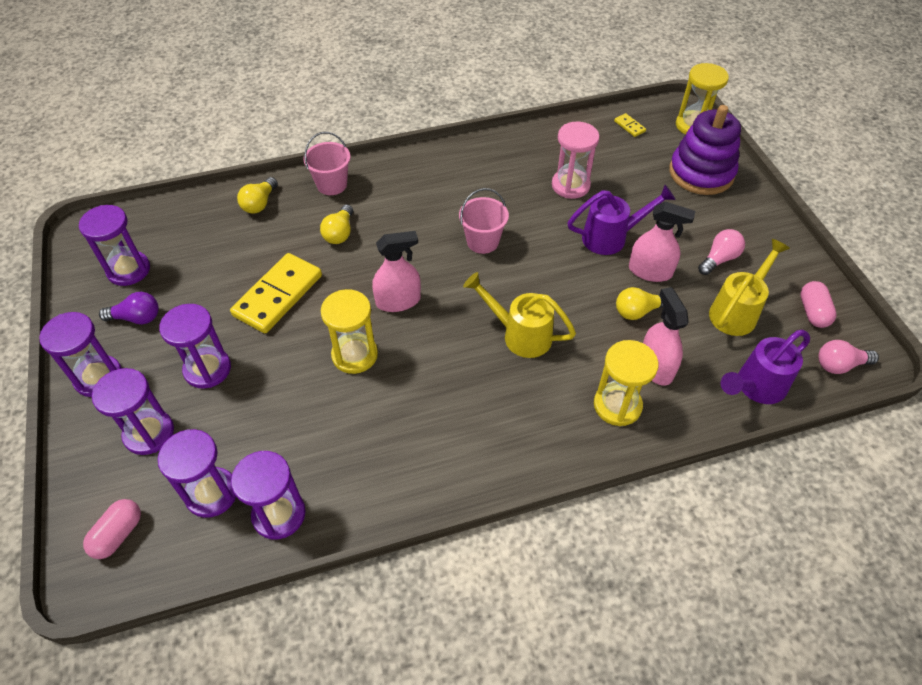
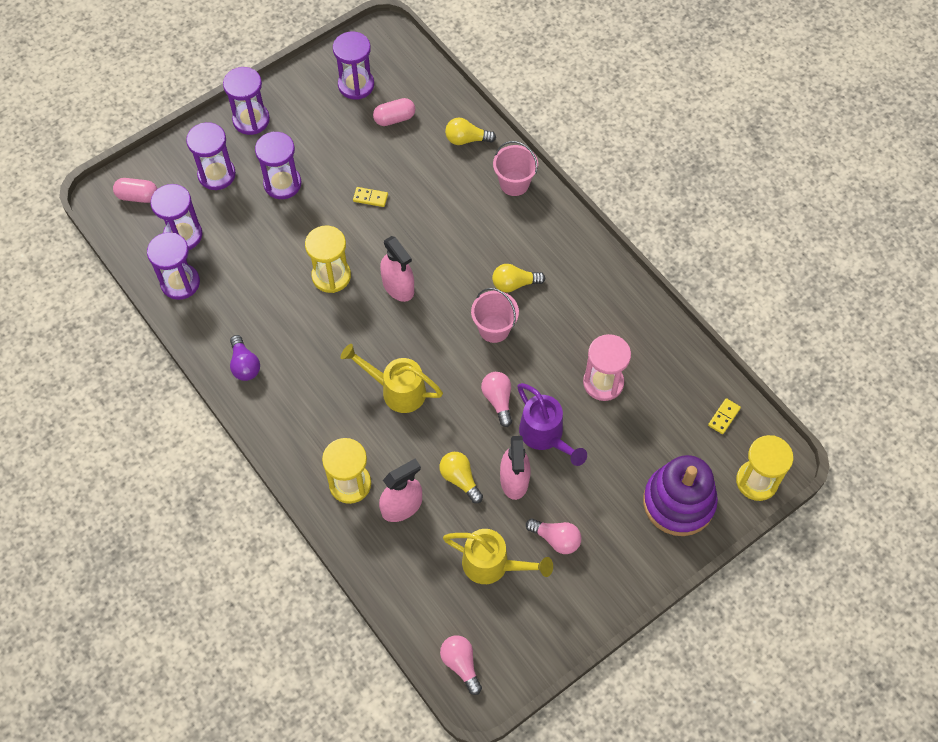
camera: 70 degrees right, 10 degrees up
(137, 318) = (312, 115): purple light bulb -> purple light bulb (244, 365)
(278, 295) = (370, 198): yellow domino -> yellow domino, size x0.42
(340, 233) = (457, 213): yellow light bulb -> yellow light bulb (514, 284)
(520, 335) = (397, 390): yellow watering can -> yellow watering can turned 75 degrees counterclockwise
(561, 260) = (498, 400): none -> pink light bulb
(755, 387) = (408, 593): purple watering can -> none
(813, 312) = (519, 635): pink capsule -> pink capsule (394, 118)

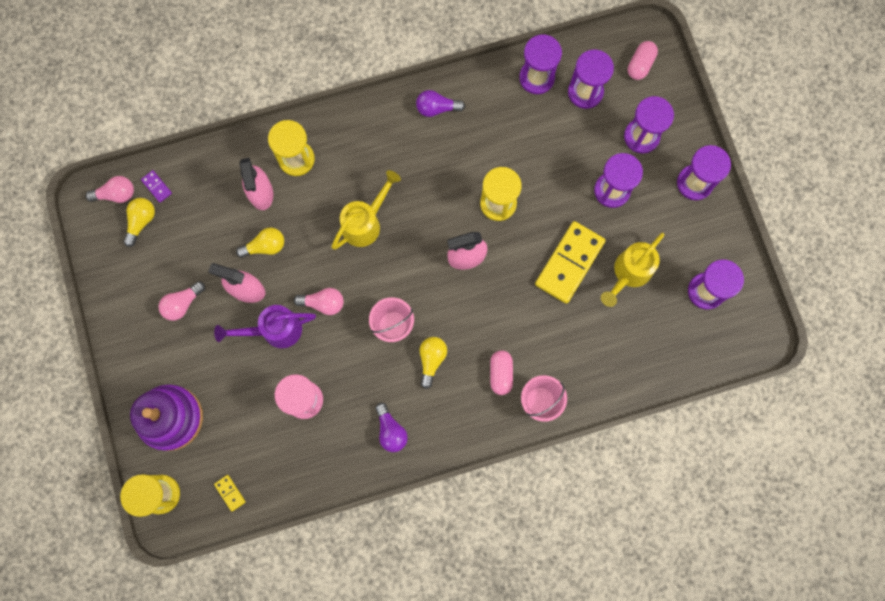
camera: 110 degrees right, 15 degrees up
(370, 198) = (569, 263): yellow domino -> yellow domino, size x2.41
(394, 118) = (653, 314): pink capsule -> pink capsule (500, 373)
(435, 621) = (157, 186): none -> purple domino
(466, 139) = (606, 374): yellow light bulb -> yellow light bulb (141, 221)
(493, 565) = (182, 246): yellow watering can -> yellow watering can (629, 273)
(598, 296) = (391, 431): none -> purple light bulb

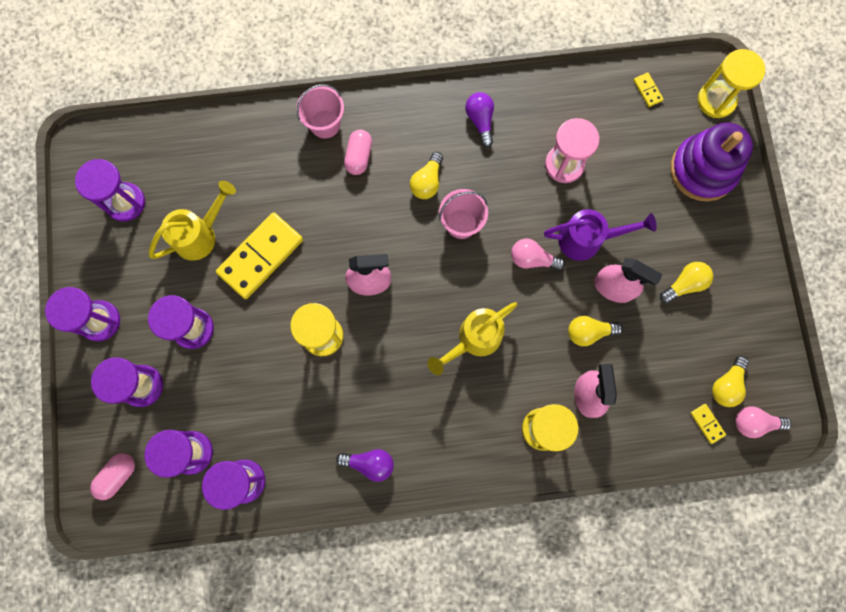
camera: 170 degrees left, 0 degrees up
(157, 186) = (707, 423): purple domino -> yellow domino
(182, 304) = (684, 284): pink light bulb -> yellow light bulb

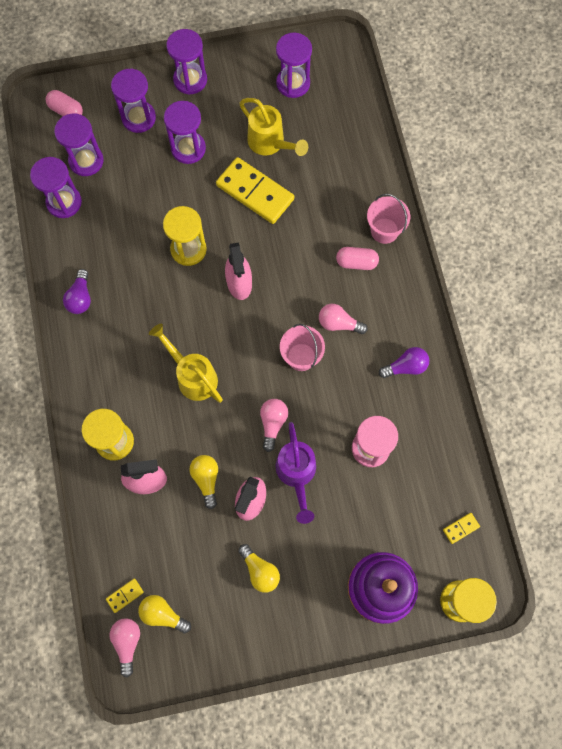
camera: 85 degrees right, 5 degrees down
(427, 182) = (338, 323): yellow light bulb -> pink light bulb

